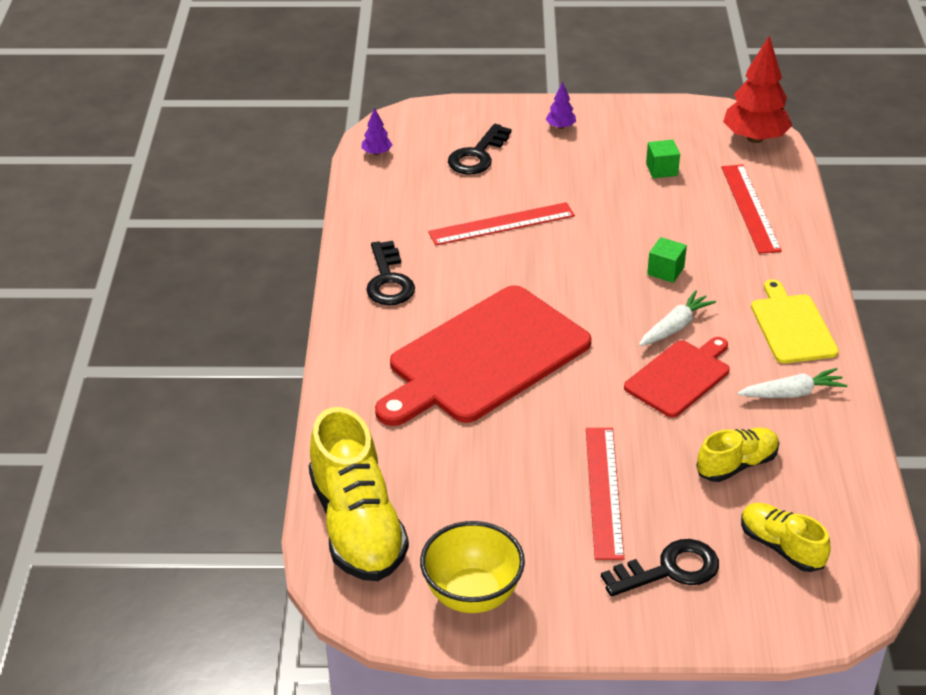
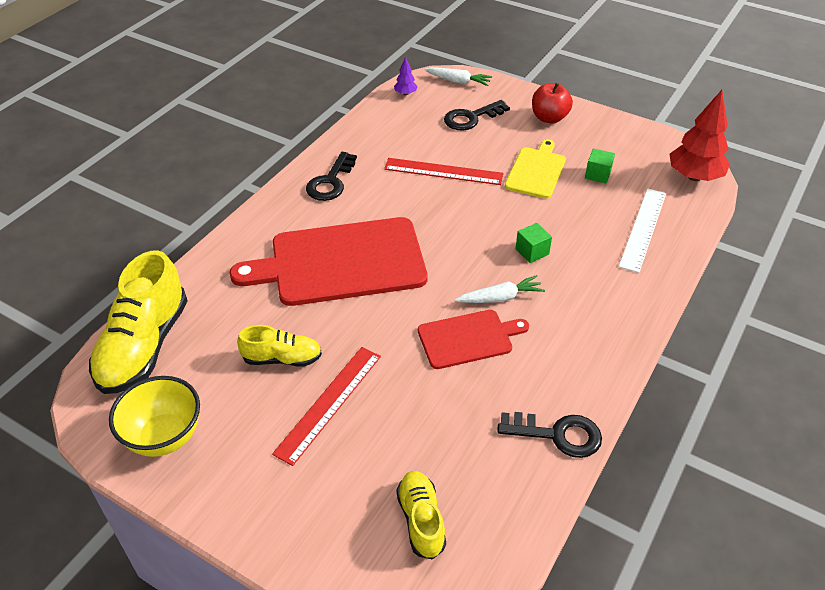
camera: 30 degrees right, 5 degrees up
(560, 127) = (549, 118): purple tree -> red apple
(669, 570) = (317, 493): black key -> black key (557, 435)
(736, 465) = (448, 431): yellow shoe -> yellow shoe (282, 358)
(750, 208) = (643, 229): red ruler -> white ruler
(792, 326) = (595, 336): yellow cutting board -> yellow cutting board (536, 171)
(792, 393) = (546, 392): white carrot -> white carrot (458, 81)

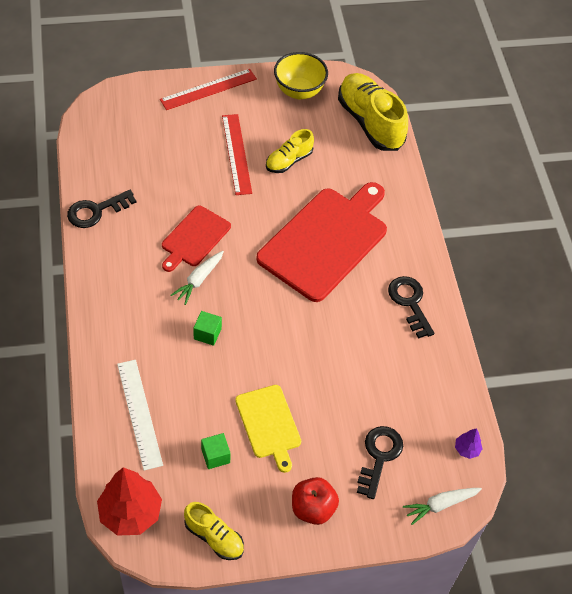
camera: 135 degrees right, 10 degrees up
(421, 520) = (135, 130): yellow shoe -> yellow shoe (214, 537)
(443, 171) = (340, 371): red ruler -> red ruler (208, 89)

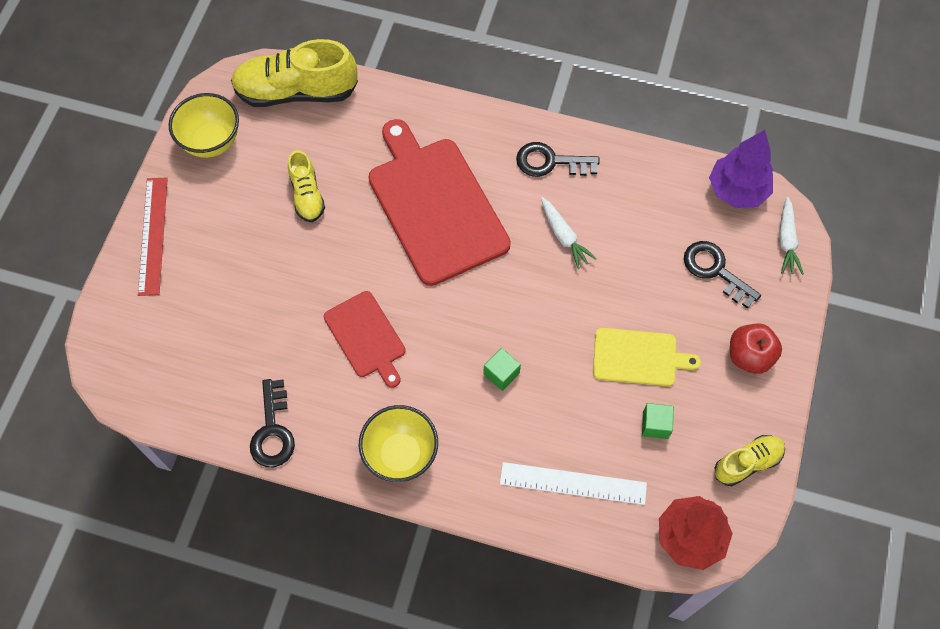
camera: 60 degrees left, 10 degrees up
(112, 293) = (400, 454): none -> yellow bowl
(198, 280) = (426, 355): white carrot -> white carrot (564, 236)
(236, 154) = (268, 244): red ruler -> none
(466, 449) = (737, 190): purple tree -> purple tree, size x2.18

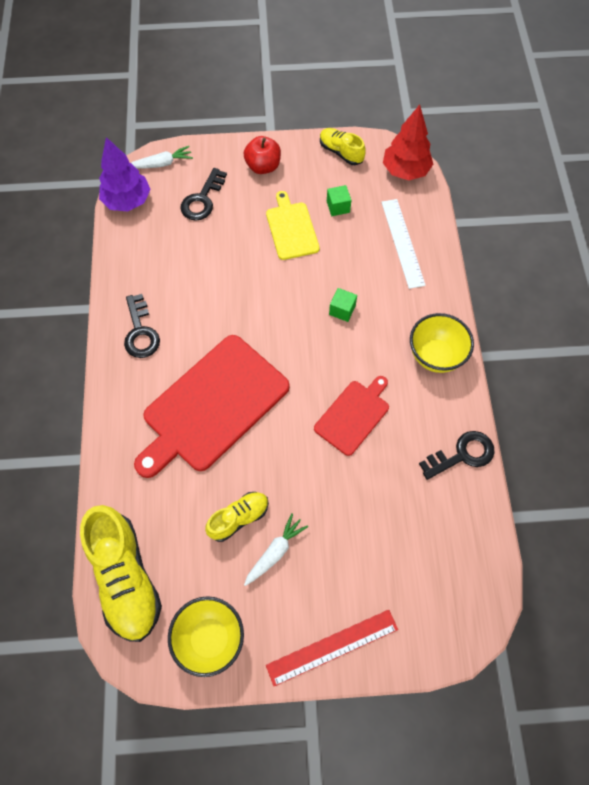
camera: 110 degrees left, 0 degrees up
(564, 236) = (208, 302): white carrot -> white carrot (275, 552)

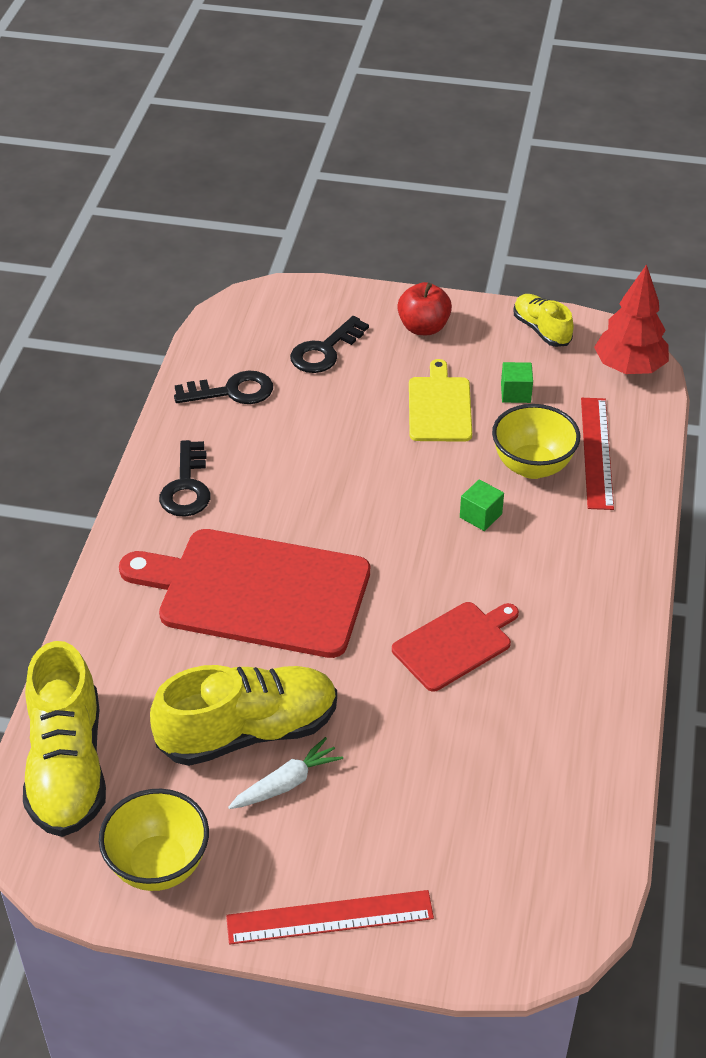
camera: 15 degrees right, 20 degrees down
(127, 201) = (221, 334): purple tree -> none
(162, 163) = (283, 300): white carrot -> none
(212, 406) = (256, 591): red cutting board -> red cutting board turned 45 degrees clockwise
(238, 518) = (248, 731): yellow shoe -> yellow shoe, size x1.84
(402, 242) = (596, 452): white ruler -> red ruler
(435, 356) = (601, 597): yellow bowl -> yellow bowl (532, 466)
(462, 455) = (601, 726): black key -> black key (232, 391)

